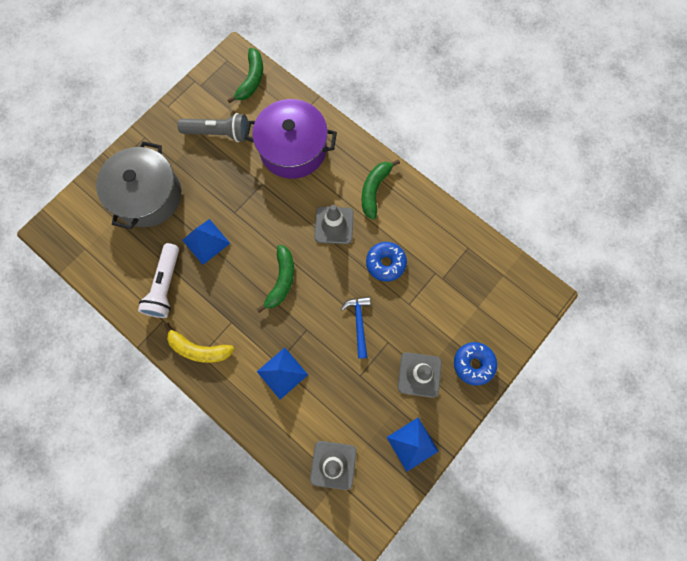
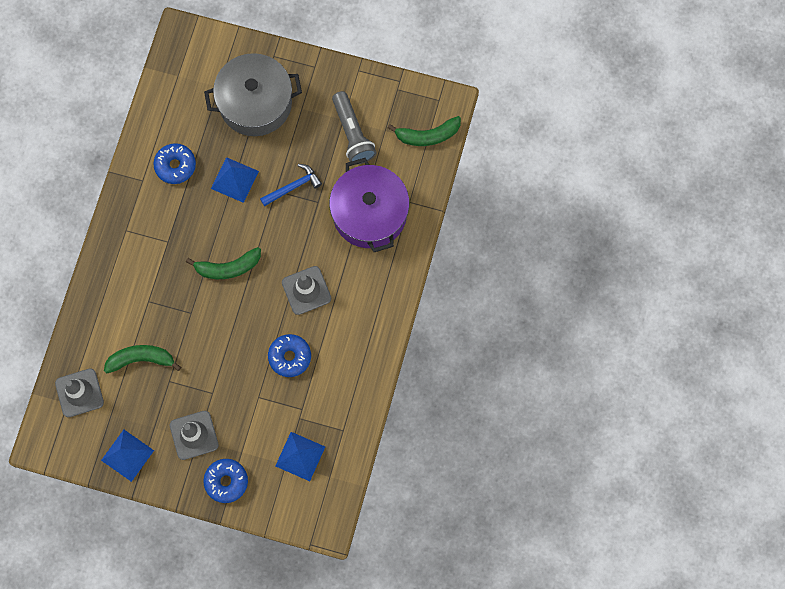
camera: 65 degrees right, 0 degrees up
(165, 286) = (175, 166): white flashlight -> blue donut
(199, 349) = (130, 226): yellow banana -> none
(282, 373) = (141, 310): blue pyramid -> blue pyramid (300, 456)
(359, 323) = (218, 358): blue hammer -> blue hammer (293, 186)
(374, 190) = (362, 313): green banana -> green banana (141, 359)

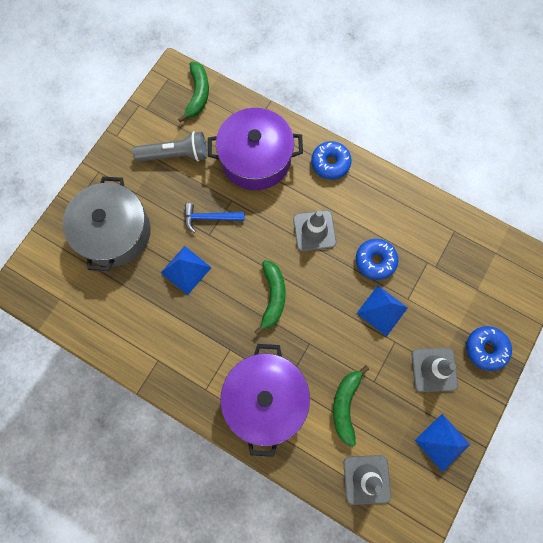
camera: 75 degrees left, 0 degrees up
(130, 285) = (265, 398): none -> purple pot
(175, 166) = (153, 323): blue donut -> blue donut (330, 163)
(293, 186) = (210, 218): blue hammer -> blue hammer turned 75 degrees counterclockwise
(300, 456) = (472, 274): blue pyramid -> blue pyramid (382, 310)

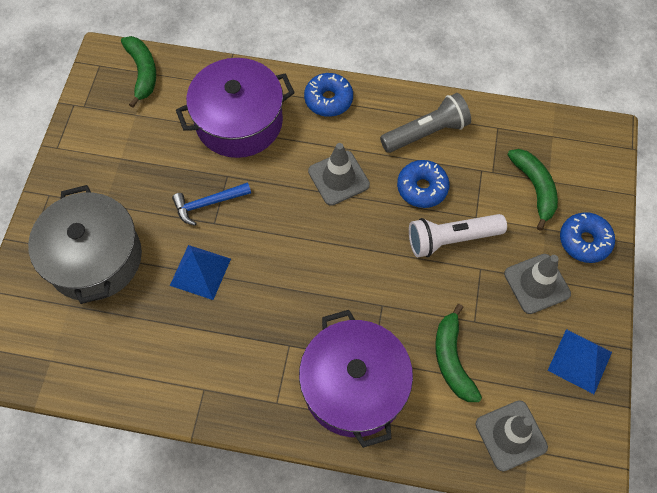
camera: 20 degrees left, 10 degrees down
(175, 155) = (139, 147): grey flashlight -> grey flashlight (426, 133)
(273, 297) = (318, 267): green banana -> green banana (534, 188)
(382, 310) = (451, 239): blue pyramid -> white flashlight

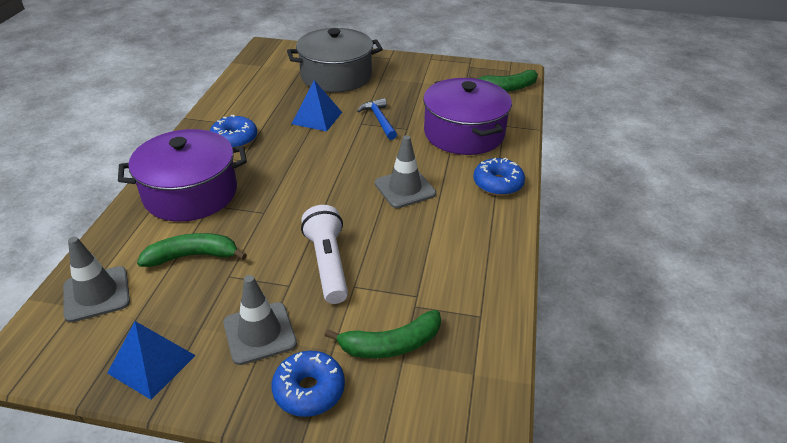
camera: 90 degrees right, 25 degrees down
(422, 188) = (392, 245): blue donut -> blue donut (234, 139)
(426, 133) = (465, 251): grey flashlight -> none

